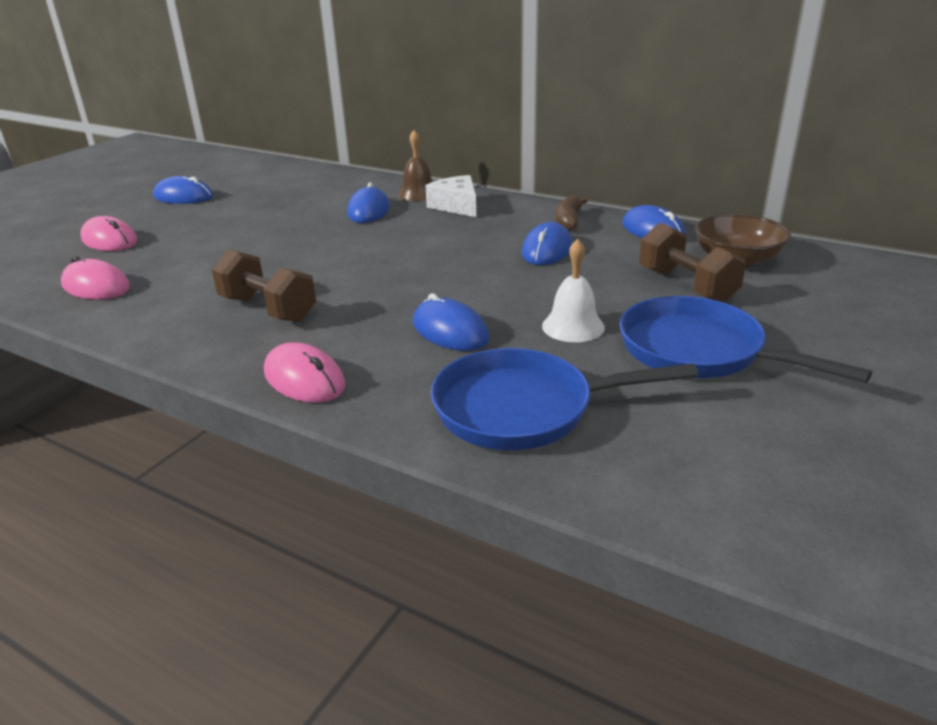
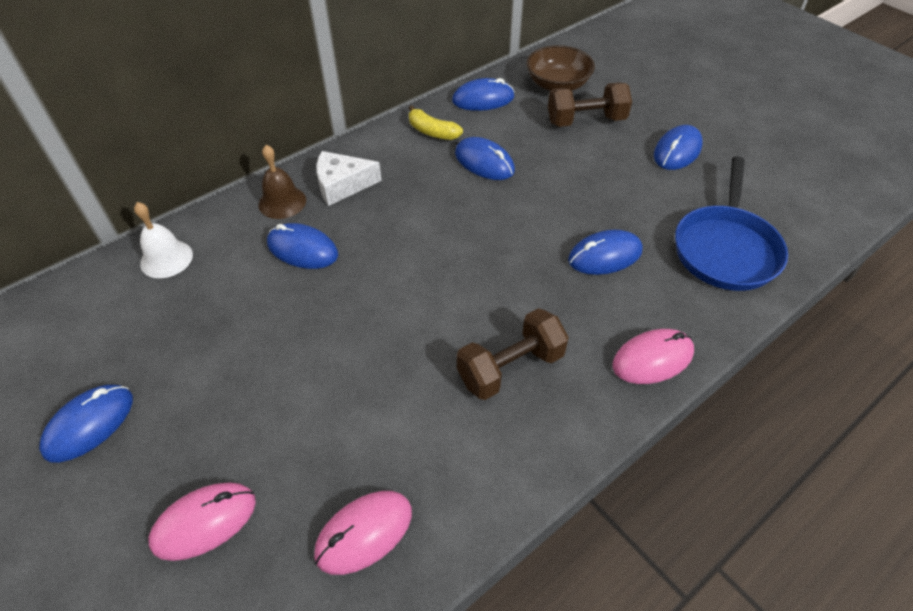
camera: 70 degrees left, 20 degrees up
(569, 221) = (432, 132): brown banana -> yellow banana
(573, 326) = (623, 191): white bell -> white bell (166, 259)
(699, 351) = (677, 151): blue pan -> blue mouse

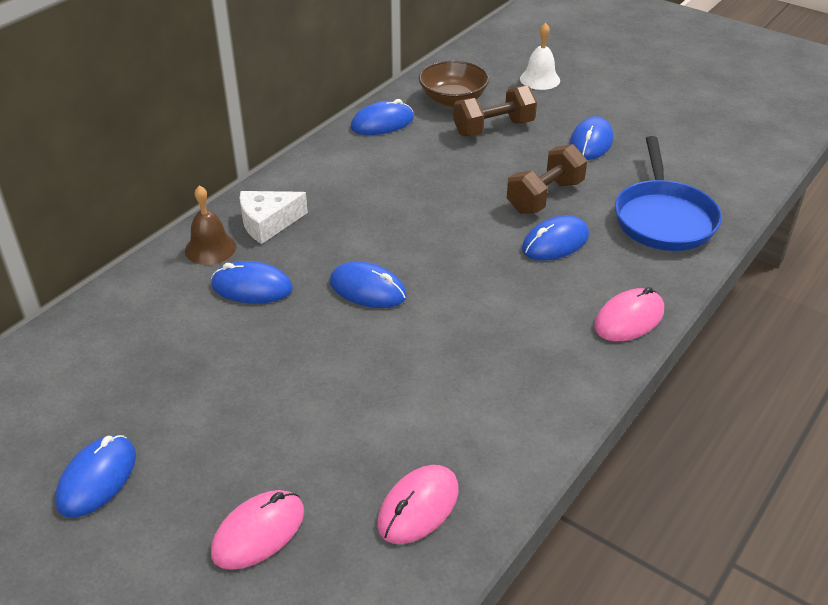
camera: 15 degrees left, 10 degrees down
(166, 259) = (107, 320): white bell -> white bell (540, 79)
(432, 132) = (342, 160): yellow banana -> none
(484, 162) = (406, 180): blue mouse -> blue mouse (367, 289)
(510, 368) = (502, 350): brown dumbbell -> brown dumbbell (545, 197)

